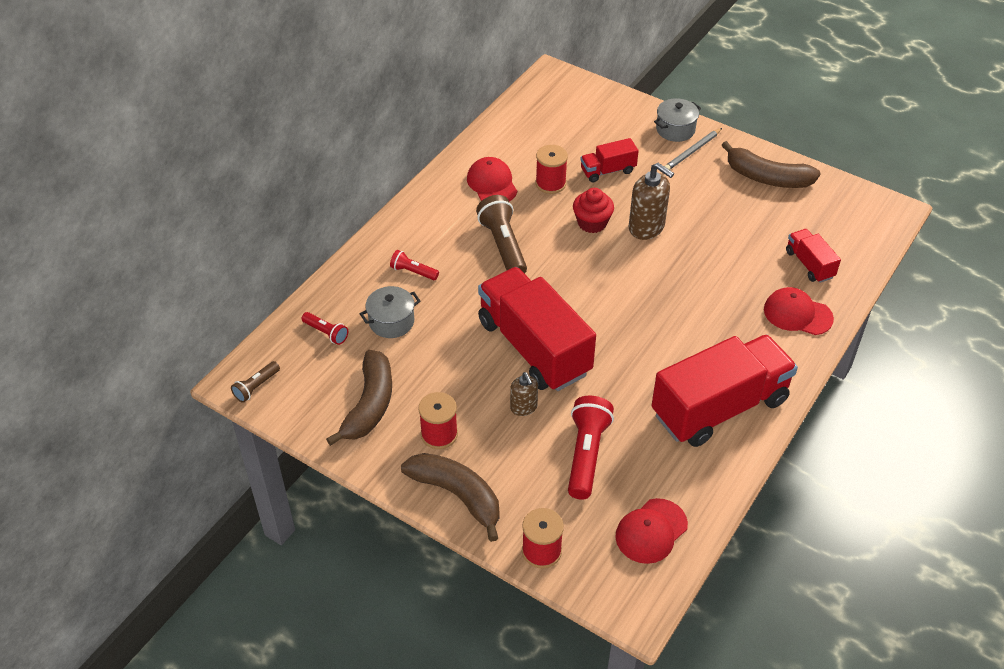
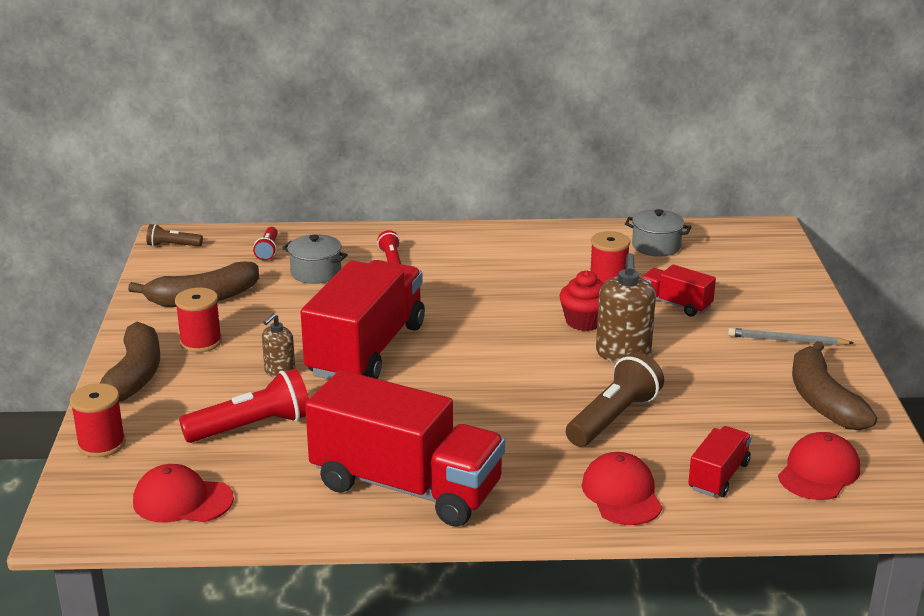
camera: 55 degrees right, 20 degrees down
(492, 184) = (562, 255): red cap -> red cap (819, 472)
(503, 246) = (484, 288): brown flashlight -> brown flashlight (613, 418)
(675, 129) = (805, 319): grey pot -> grey pot (656, 246)

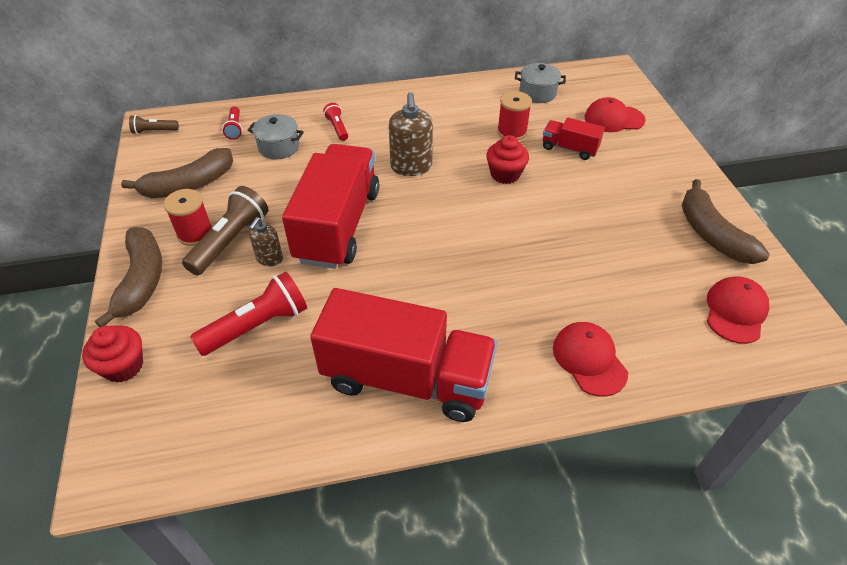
camera: 10 degrees left, 20 degrees up
(101, 444) = (123, 366): red spool -> red cupcake
(182, 500) = (209, 426): red cap -> red cap (614, 119)
(613, 418) = (557, 274): brown flashlight -> brown flashlight (230, 241)
(623, 353) = (545, 204): brown soap dispenser -> brown soap dispenser (411, 167)
(718, 476) = (660, 328): red truck -> none
(787, 341) = (664, 176): grey pencil -> none

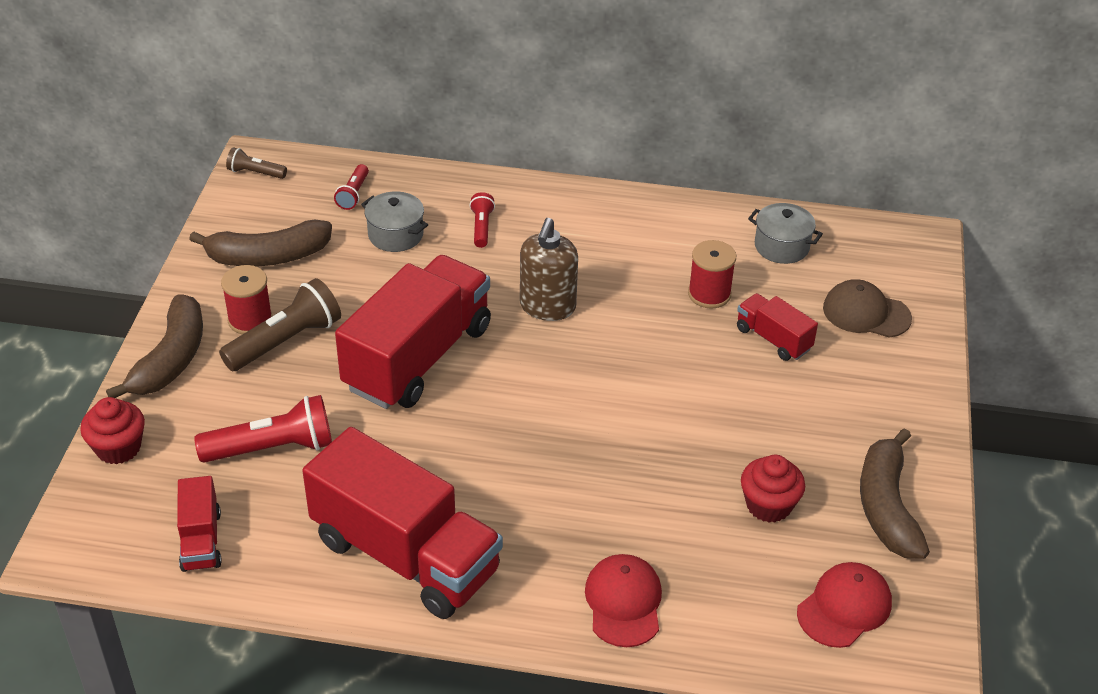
camera: 20 degrees right, 5 degrees down
(230, 423) = (201, 540): none -> red truck
(269, 259) = (320, 375): brown soap dispenser -> none
(505, 174) = (663, 350): red cupcake -> red cupcake (768, 505)
(614, 119) = (866, 313): red cap -> brown cap

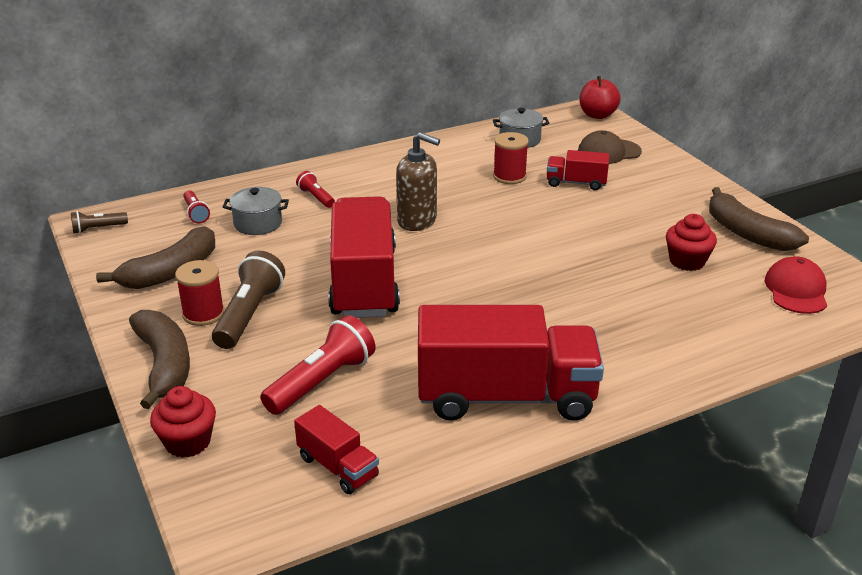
camera: 35 degrees left, 10 degrees down
(547, 307) = (417, 221): brown soap dispenser -> brown soap dispenser turned 45 degrees counterclockwise
(624, 602) = (678, 350): red cap -> none
(921, 251) = (597, 115): none -> red apple

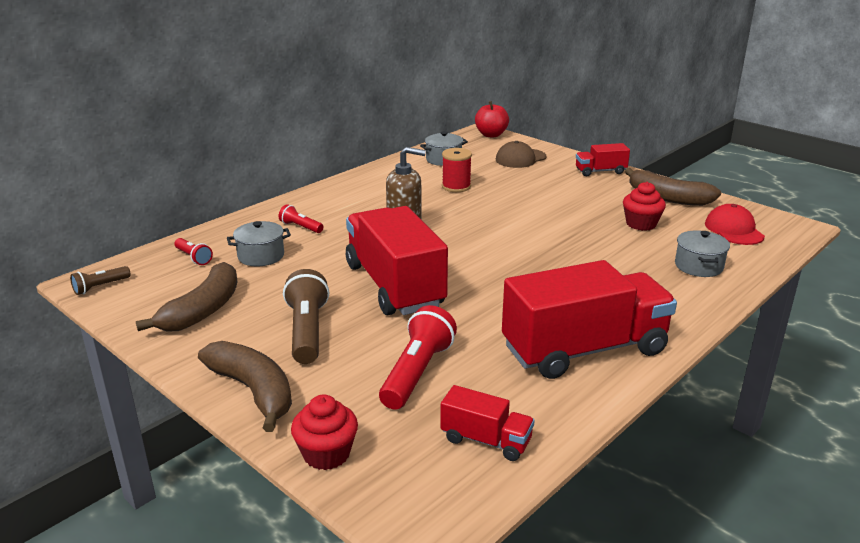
camera: 20 degrees left, 5 degrees down
(203, 314) = (261, 339): red spool -> none
(576, 183) = (513, 183): red truck -> red truck (600, 171)
(713, 327) = (698, 266): none -> grey pot

